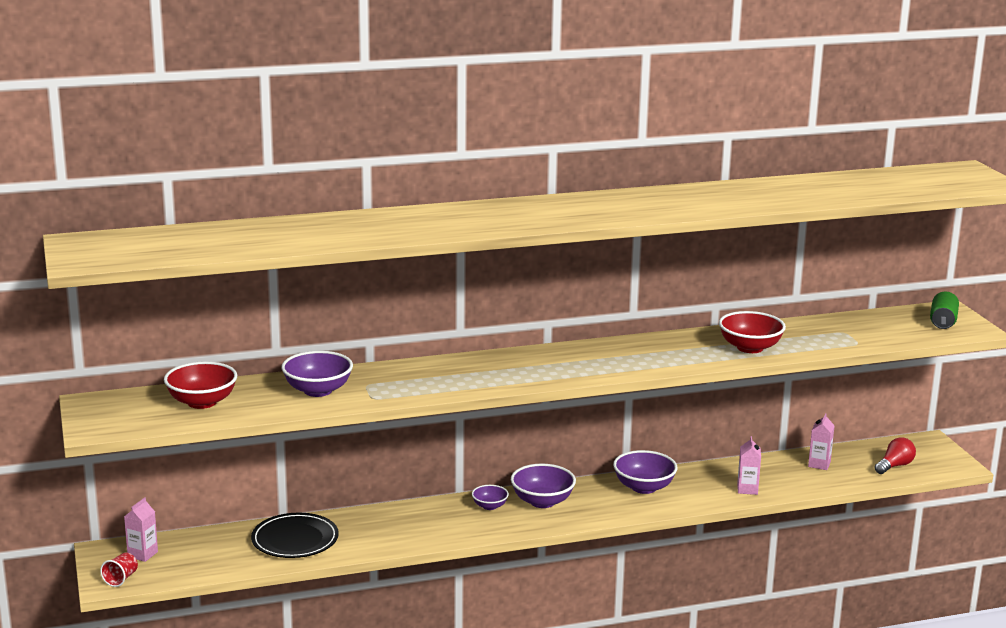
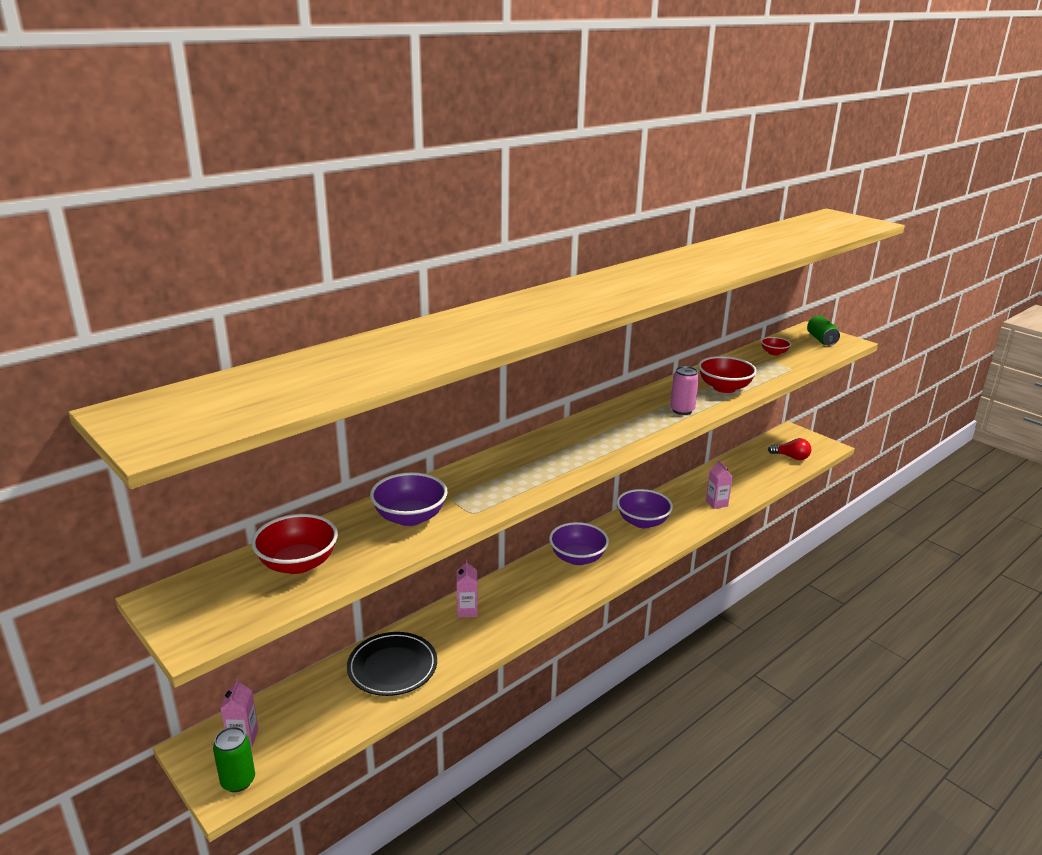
camera: 25 degrees left, 5 degrees up
(121, 579) = (238, 781): red cup -> green can
(489, 506) = (539, 575): purple bowl -> none
(673, 359) = (682, 410): none -> pink can
(819, 464) = (743, 468): pink carton -> pink carton (467, 610)
(860, 325) = (774, 353): none -> red bowl
(895, 466) = (791, 457): red light bulb -> red light bulb turned 90 degrees clockwise

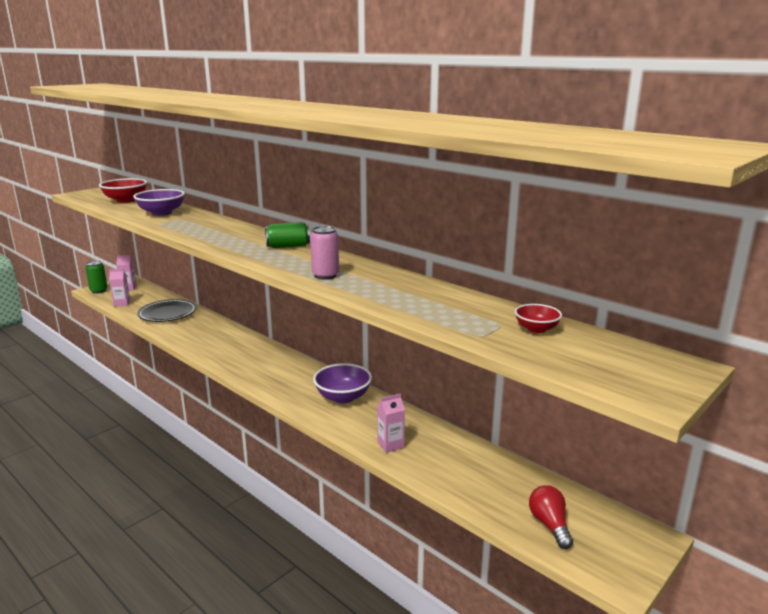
camera: 85 degrees right, 5 degrees down
(467, 610) = (218, 330): pink carton -> pink carton (122, 303)
(577, 558) = (281, 366): purple bowl -> none
(724, 388) = (392, 295): red bowl -> none
(791, 457) = (549, 524): red light bulb -> red light bulb turned 150 degrees clockwise
(821, 340) = (635, 370): green can -> green can (288, 246)

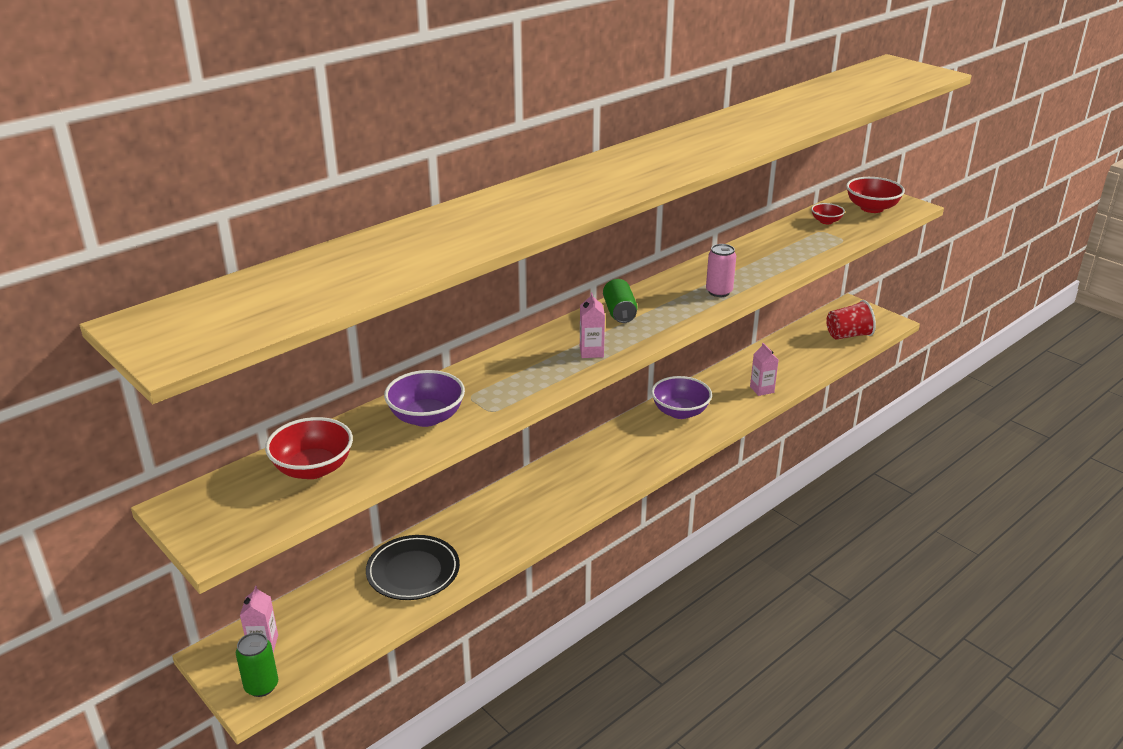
camera: 85 degrees left, 10 degrees up
(122, 303) = (346, 636): pink carton -> pink carton (591, 352)
(549, 524) = (848, 335): red light bulb -> red cup
(611, 362) = (871, 208): none -> red bowl

